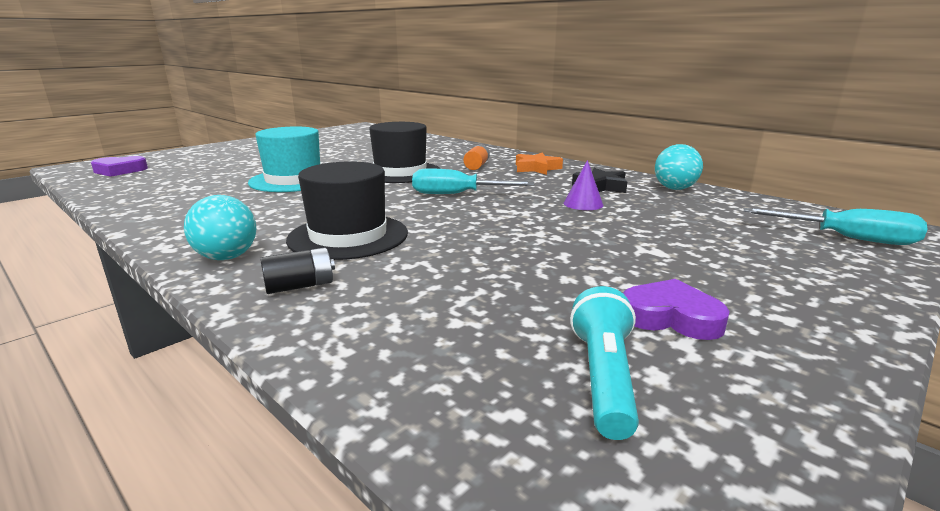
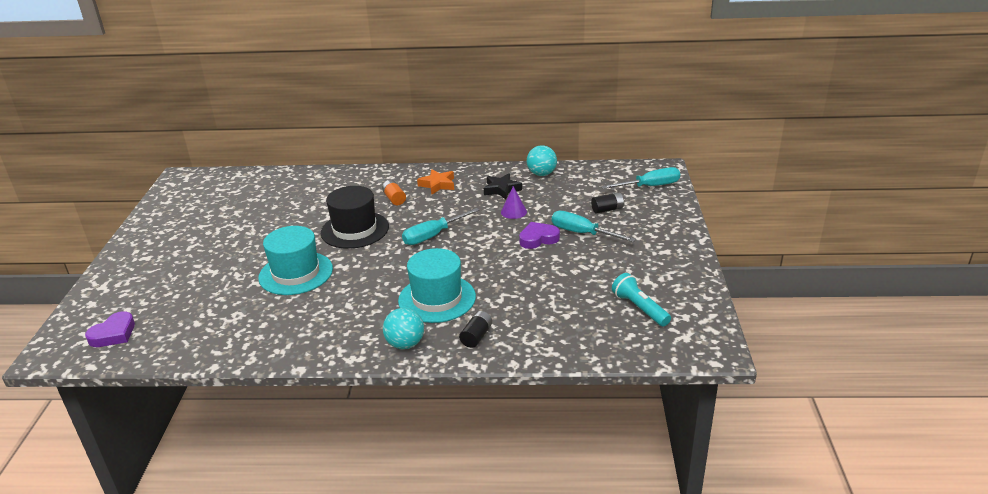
camera: 40 degrees left, 10 degrees up
(348, 236) = (437, 298): black hat -> turquoise hat
(647, 247) = (582, 233): none -> turquoise screwdriver
(671, 317) = (632, 271): purple heart -> purple heart (538, 239)
(729, 238) = (607, 209): none -> black battery

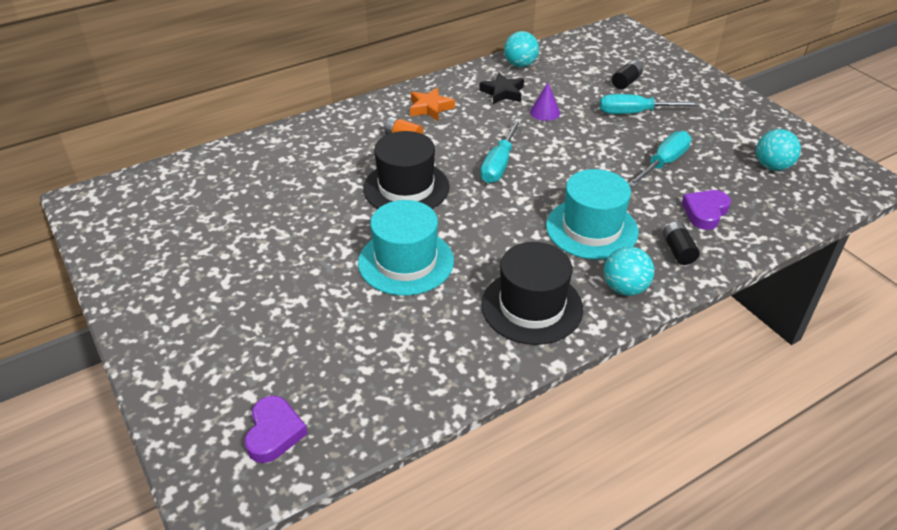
camera: 35 degrees left, 10 degrees up
(332, 329) = (532, 306): none -> black hat
(538, 239) = (603, 132): purple heart -> purple heart (705, 212)
(639, 308) = (772, 166): turquoise flashlight -> turquoise ball
(650, 186) = (632, 48): turquoise screwdriver -> turquoise screwdriver (663, 163)

